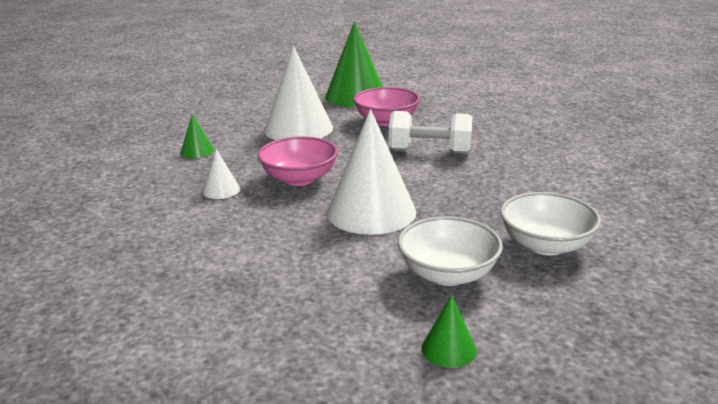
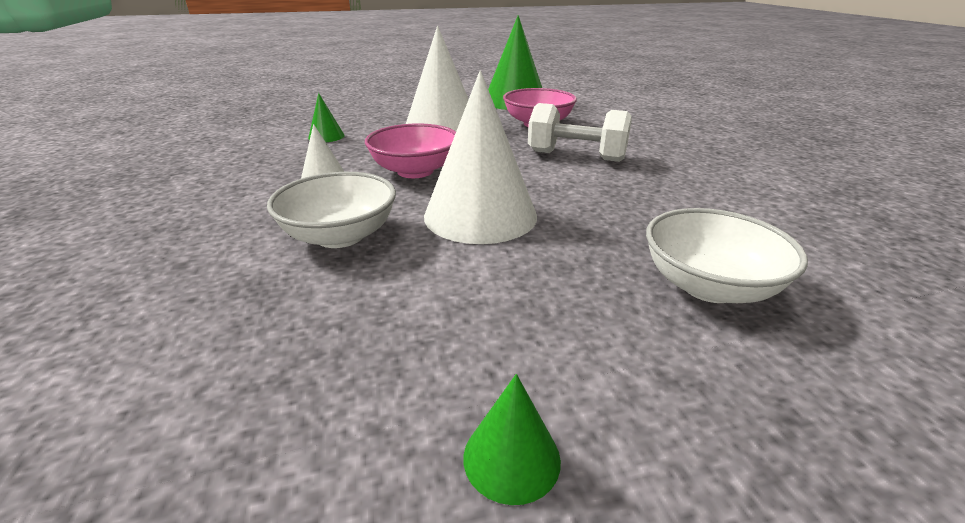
camera: 10 degrees right, 5 degrees up
(448, 274) = (552, 313): white bowl -> white bowl (340, 236)

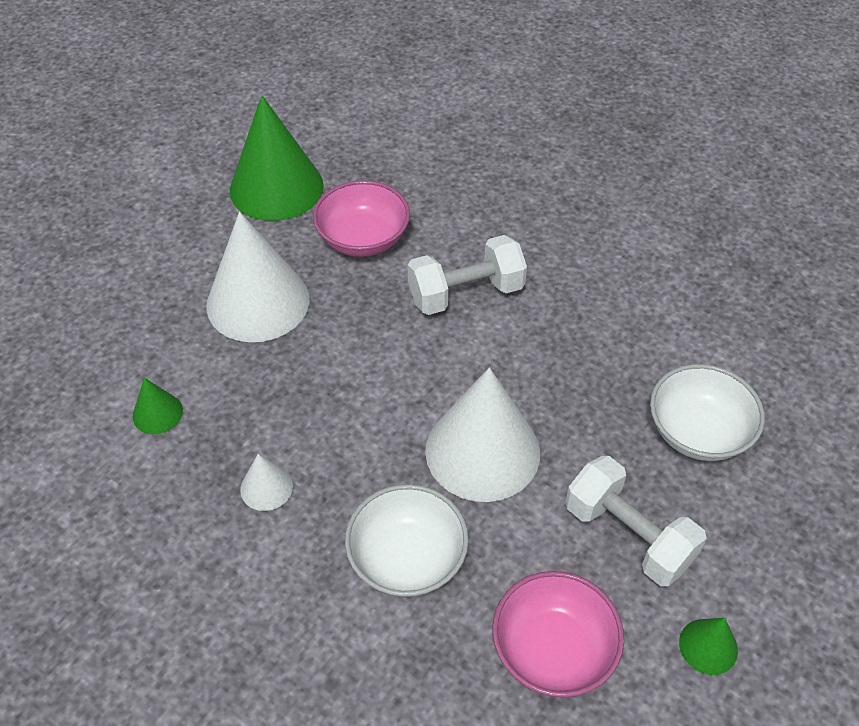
camera: 40 degrees left, 20 degrees up
(415, 171) = (347, 419): pink bowl -> pink bowl (553, 649)
(538, 314) = (628, 535): none -> white dumbbell

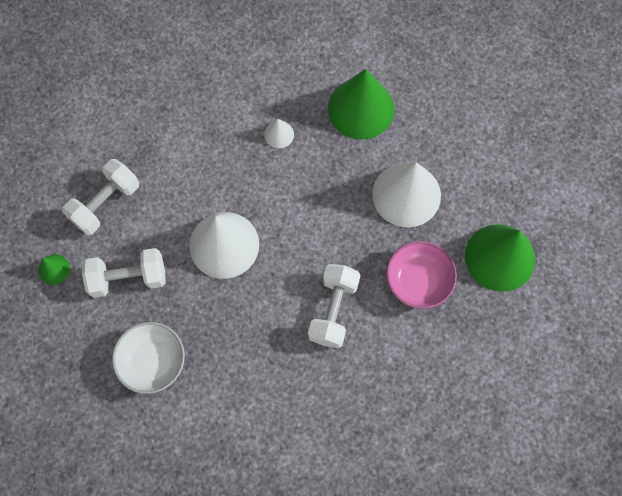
camera: 125 degrees right, 20 degrees up
(157, 413) = (361, 108): green cone -> green cone, size x2.25
(407, 558) = (194, 172): white bowl -> none
(553, 649) = (105, 203): pink bowl -> white dumbbell

